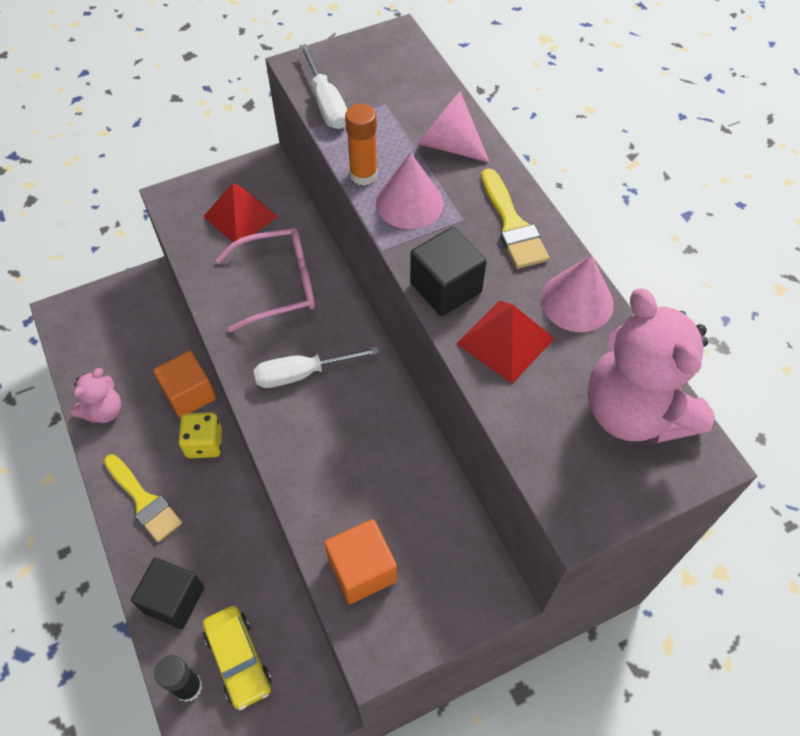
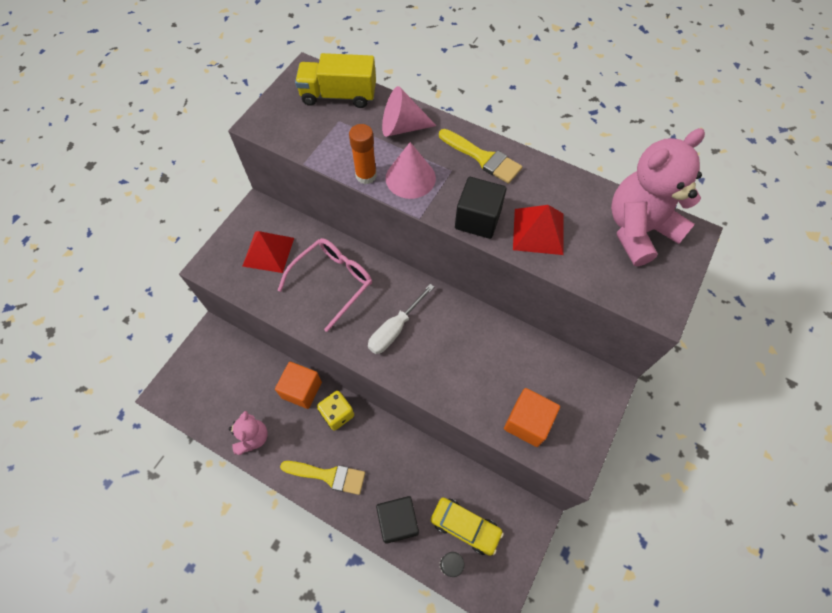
camera: 35 degrees left, 5 degrees up
(326, 103) = (299, 140): white screwdriver -> none
(408, 77) = (338, 95): none -> yellow truck
(576, 301) = (557, 184): pink cone -> none
(634, 411) = (638, 230): pink teddy bear -> pink teddy bear turned 120 degrees clockwise

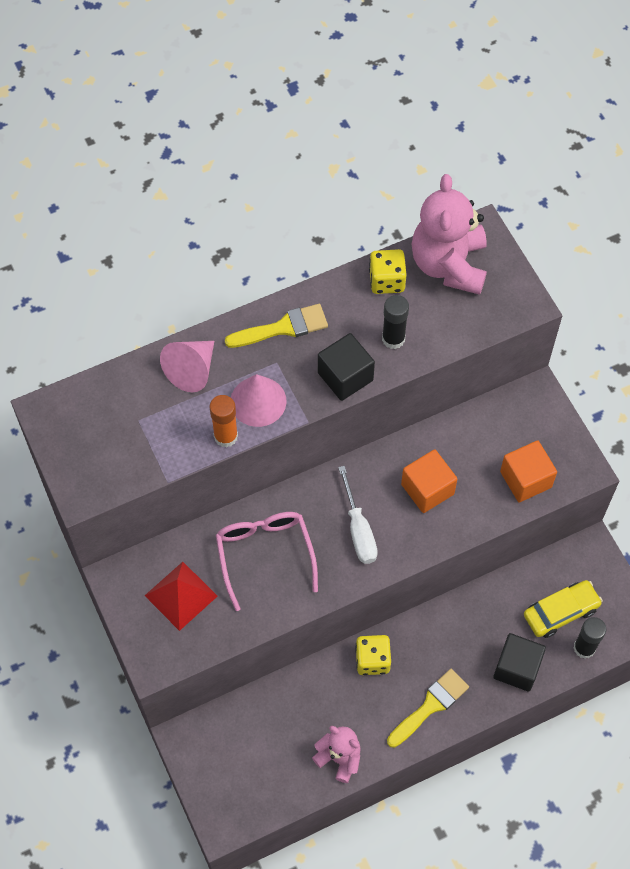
camera: 55 degrees left, 0 degrees up
(302, 390) = (321, 680): orange cube -> orange cube (427, 489)
(338, 95) = (104, 401): yellow truck -> none
(538, 231) = (393, 339): red pyramid -> black glue stick
(583, 198) = (386, 281): none -> yellow dice

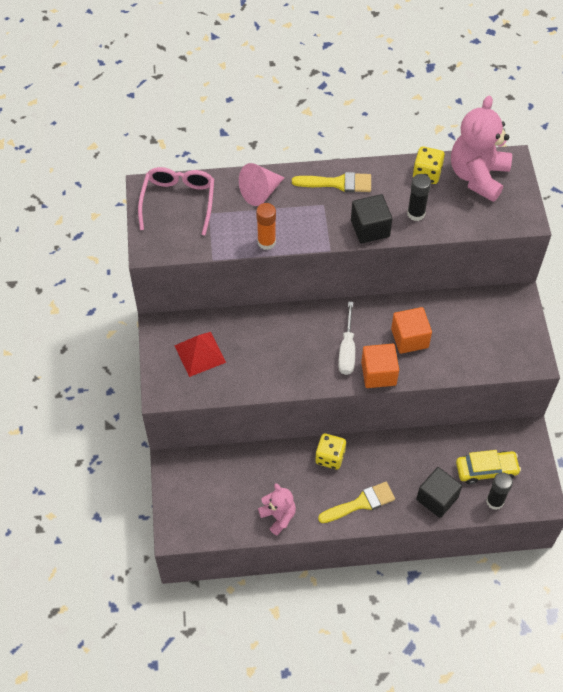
camera: 20 degrees right, 5 degrees down
(258, 401) = (299, 226): pink cone -> none
(265, 554) = (271, 345): pink glasses -> pink glasses (178, 201)
(525, 479) = (487, 354): orange cube -> orange cube (378, 373)

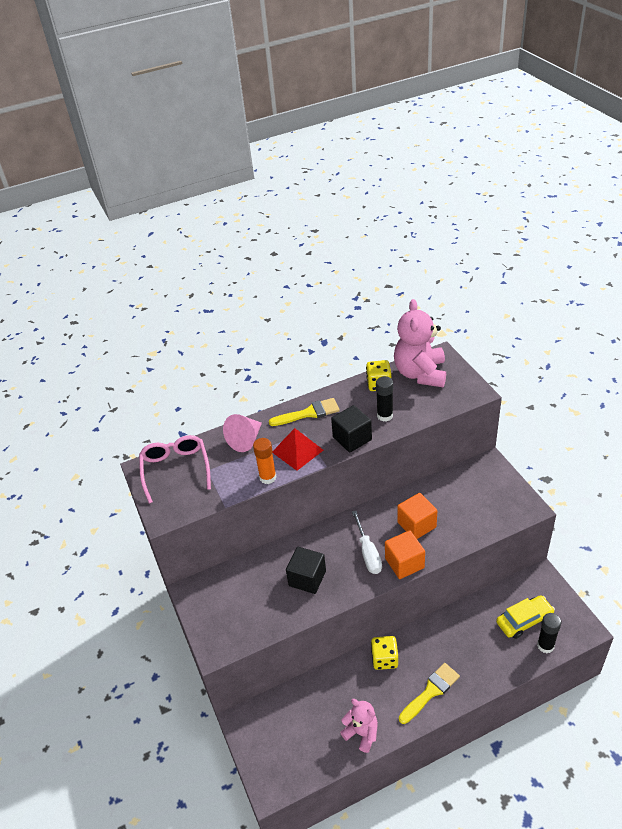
camera: 15 degrees left, 15 degrees down
(200, 353) = (237, 601): red pyramid -> red pyramid (297, 451)
(437, 498) = (495, 661): black cube -> black cube (307, 578)

